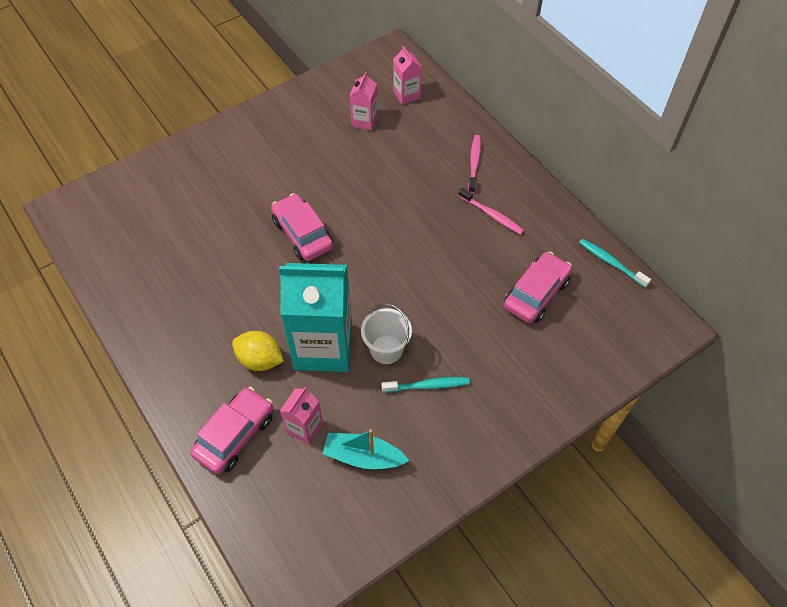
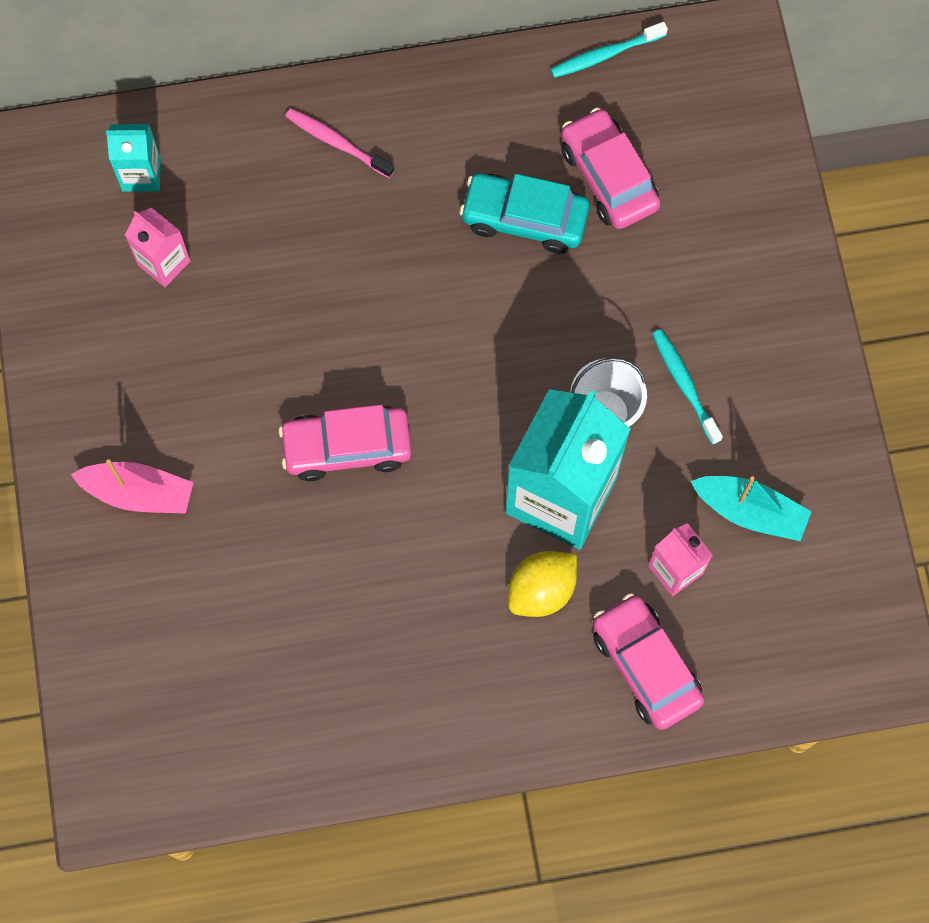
camera: 65 degrees left, 15 degrees up
(235, 158) = (139, 493): none -> pink boat
(363, 456) = (750, 511): turquoise boat -> turquoise boat turned 105 degrees counterclockwise
(406, 95) = (141, 174): pink carton -> turquoise carton
(428, 385) = (684, 384): turquoise toothbrush -> turquoise toothbrush turned 45 degrees counterclockwise
(484, 263) = (524, 218): none -> turquoise car
(492, 215) = (446, 166): pink toothbrush -> none

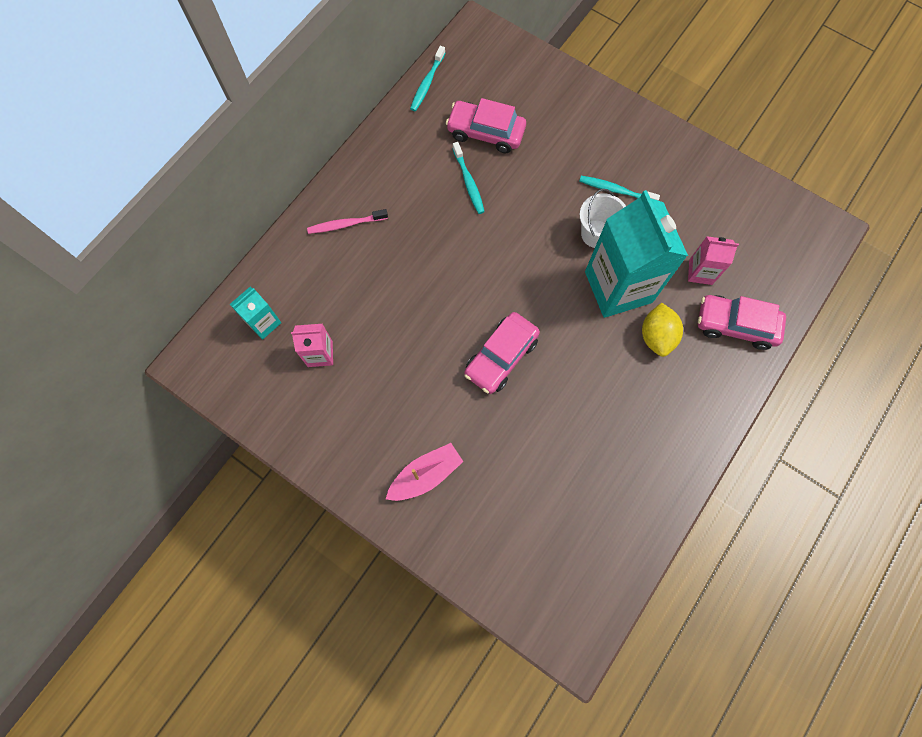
camera: 45 degrees left, 0 degrees up
(524, 218) = (468, 182): turquoise car -> turquoise toothbrush
(750, 511) = (702, 218): turquoise boat -> none

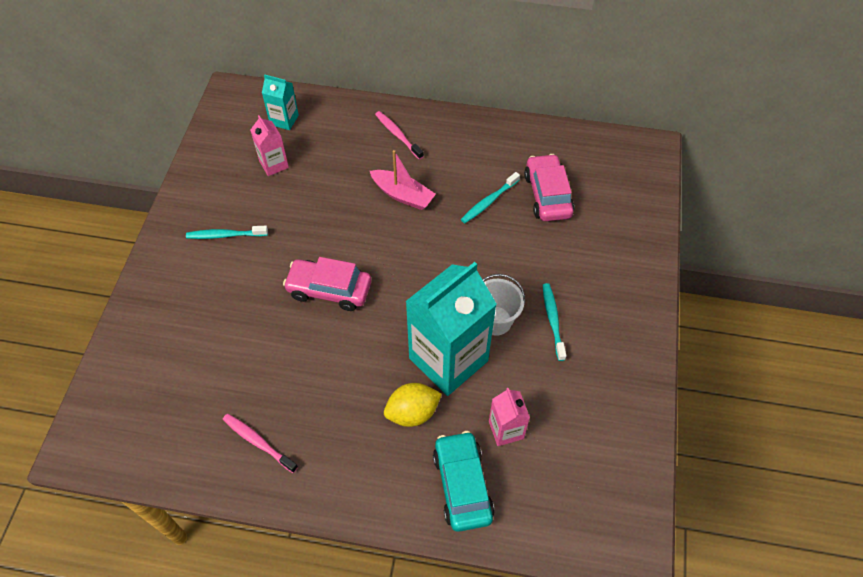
camera: 65 degrees right, 15 degrees down
(425, 475) = (196, 275): pink boat -> pink boat (403, 195)
(427, 83) = (569, 135): turquoise toothbrush -> turquoise toothbrush (225, 235)
(634, 474) = (258, 442): none -> pink toothbrush
(735, 325) = (462, 485): pink car -> turquoise car

